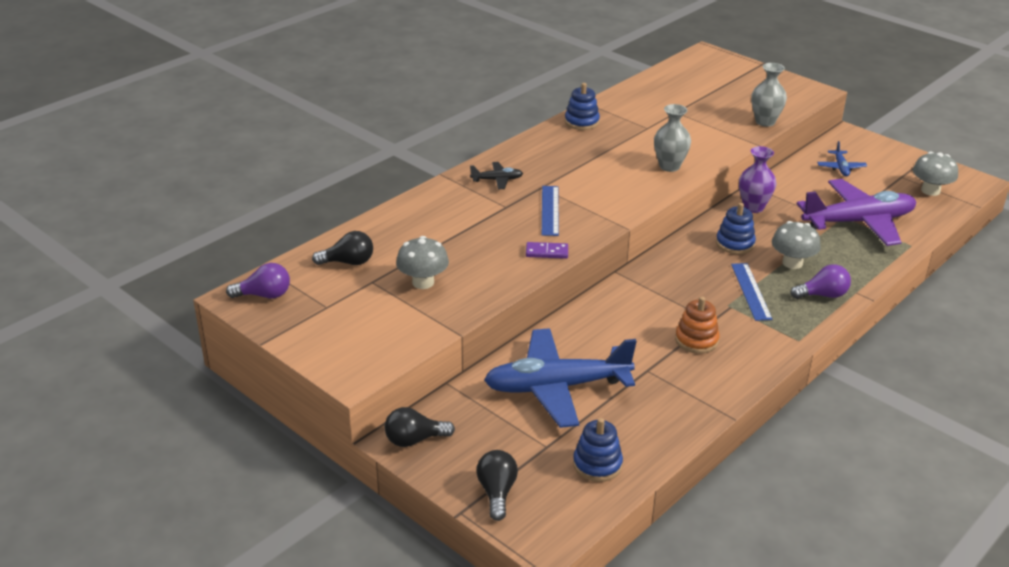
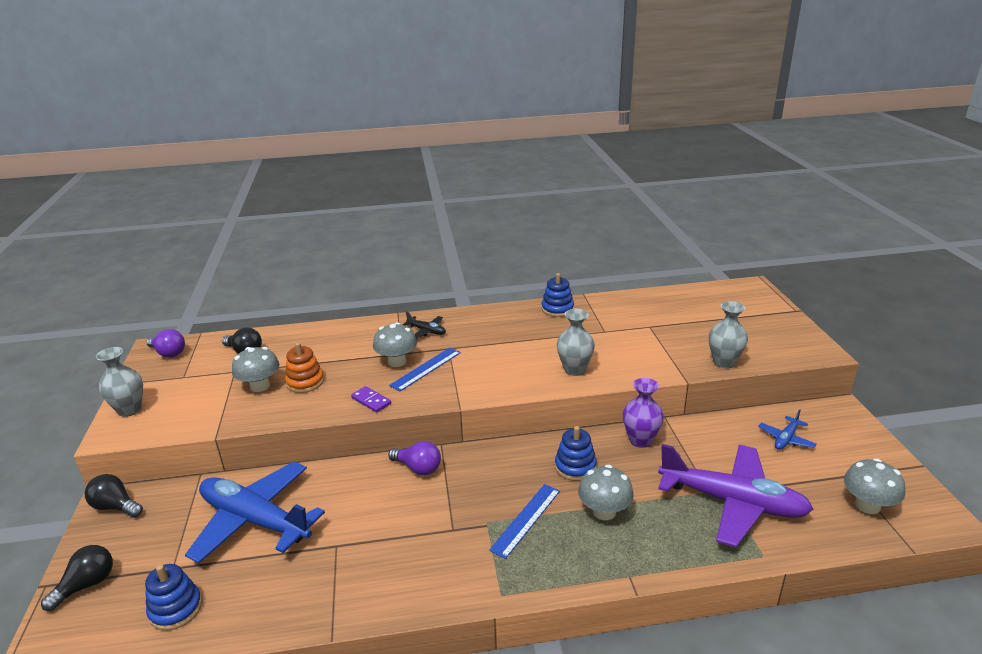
camera: 40 degrees right, 5 degrees down
(329, 353) = (130, 410): none -> grey vase
(514, 214) = (397, 361): none -> grey mushroom
(696, 340) = (413, 541): orange stacking toy -> orange stacking toy (305, 382)
(822, 295) = (589, 560): purple light bulb -> purple light bulb (418, 468)

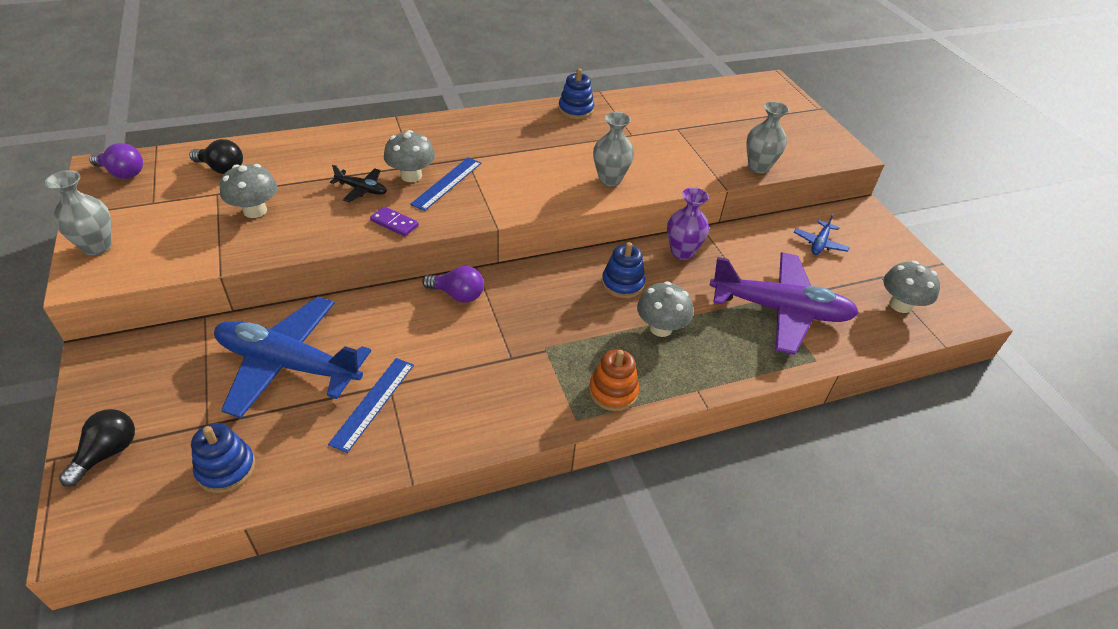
camera: 15 degrees left, 15 degrees up
(116, 507) = (111, 362): black light bulb -> none
(305, 382) = (309, 204): orange stacking toy -> orange stacking toy (613, 391)
(426, 331) = (436, 138): black plane -> black plane (362, 189)
(526, 519) = (584, 342): blue ruler -> blue ruler (373, 403)

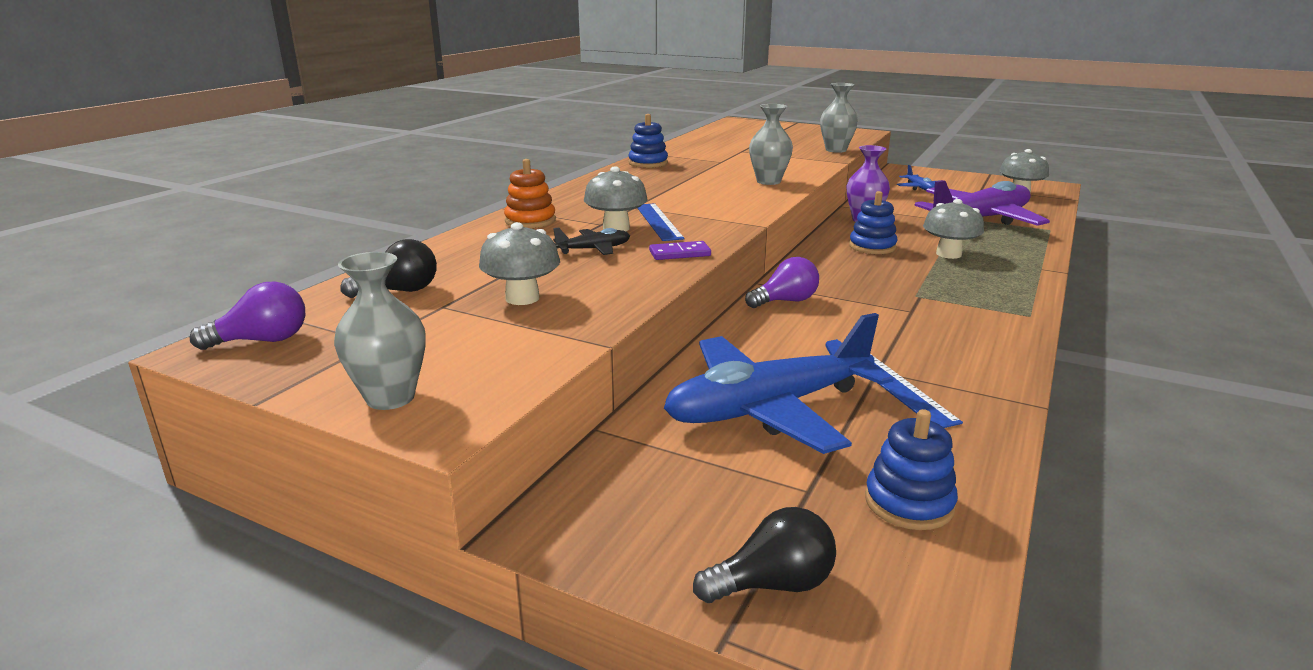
camera: 40 degrees left, 20 degrees down
(107, 453) = (772, 584): black light bulb -> black light bulb turned 90 degrees clockwise
(613, 391) = (1008, 292): orange stacking toy -> orange stacking toy (530, 221)

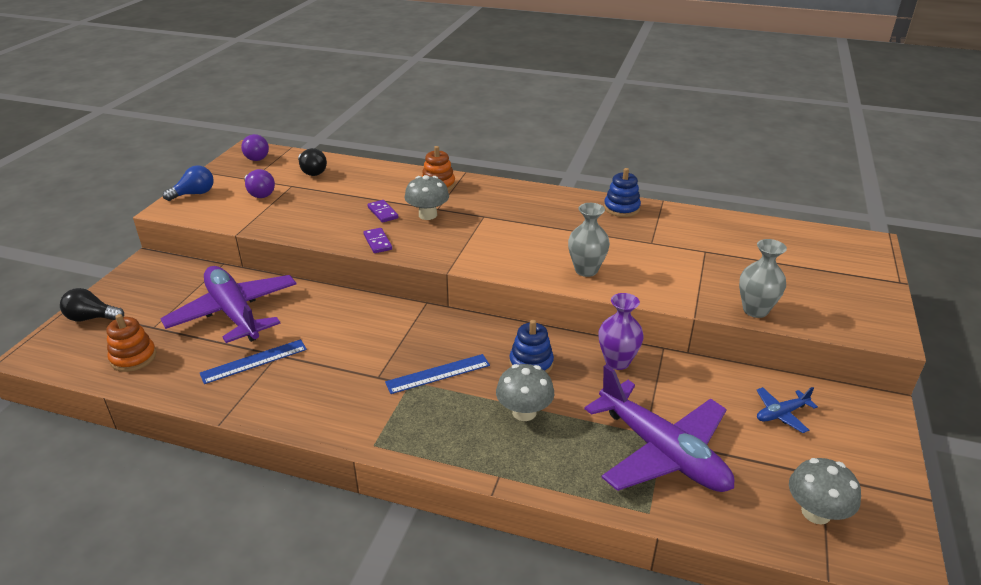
camera: 80 degrees right, 10 degrees up
(390, 398) = (194, 194): grey vase -> blue light bulb
(522, 298) = (301, 203): grey mushroom -> none
(594, 249) = (382, 213): black plane -> purple domino
(658, 221) = (447, 228): blue ruler -> blue ruler (438, 374)
(768, 408) = (234, 313): blue plane -> purple plane
(772, 584) = (92, 318): black light bulb -> black light bulb turned 120 degrees clockwise
(785, 301) = (390, 316): purple light bulb -> purple light bulb (259, 193)
(909, 503) = (133, 357): blue stacking toy -> orange stacking toy

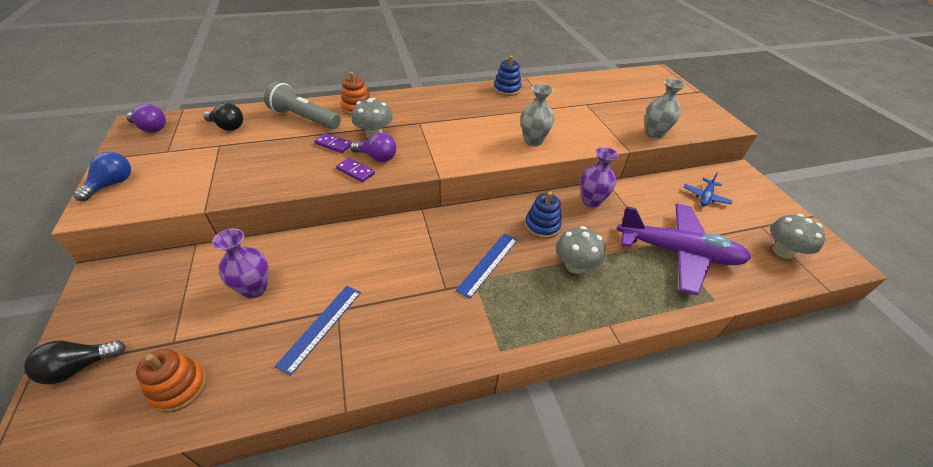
camera: 35 degrees left, 10 degrees up
(234, 313) = (254, 289): purple plane -> purple vase
(259, 193) = (191, 162): purple light bulb -> purple light bulb (377, 157)
(380, 182) = (304, 118): none -> grey flashlight

